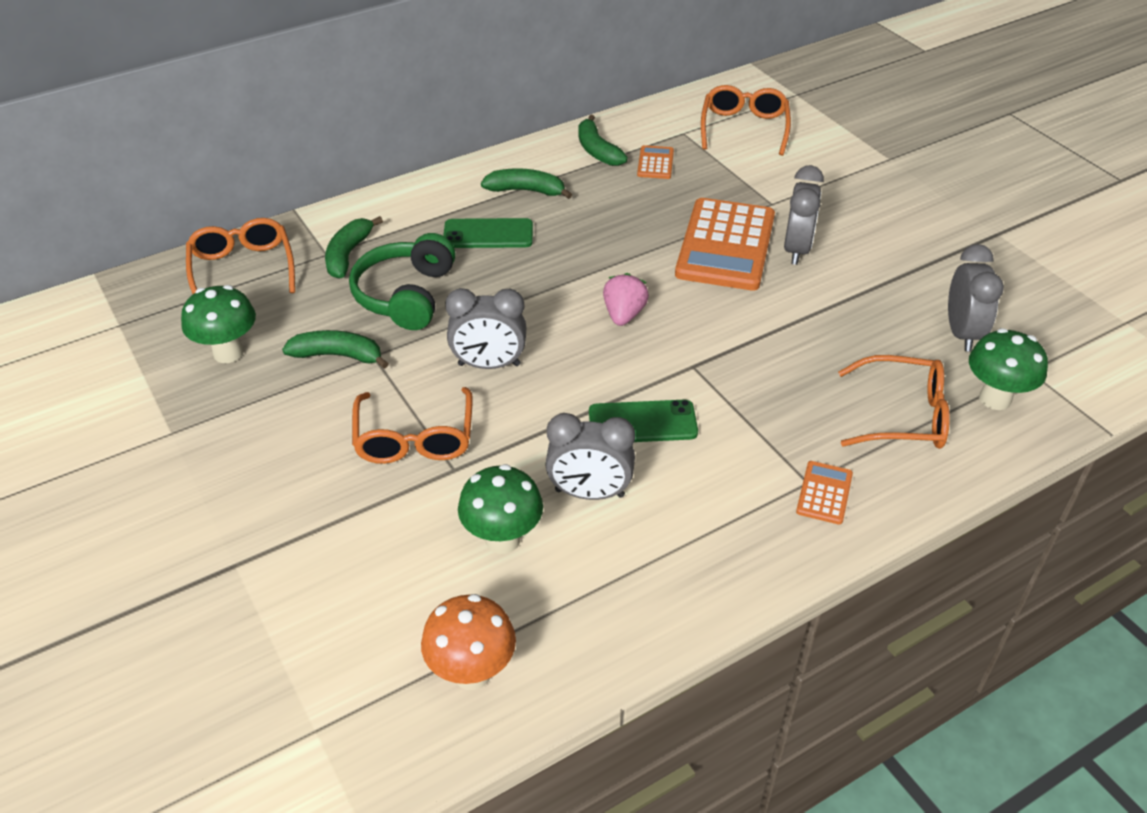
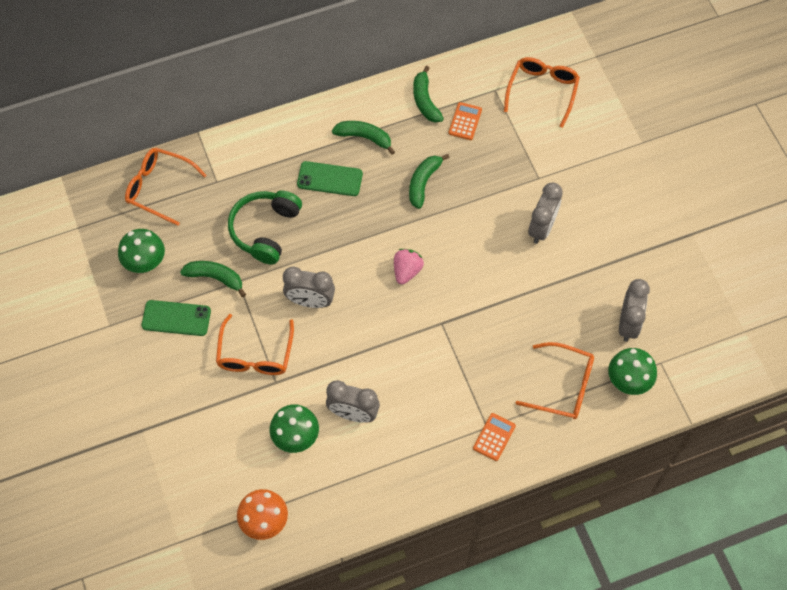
camera: 10 degrees right, 20 degrees up
(242, 269) = (159, 188): orange glasses -> orange glasses turned 60 degrees counterclockwise
(348, 254) = (231, 184): green banana -> green banana (423, 183)
(642, 422) = (397, 365): green phone -> green phone (176, 318)
(725, 245) = (493, 216): orange calculator -> none

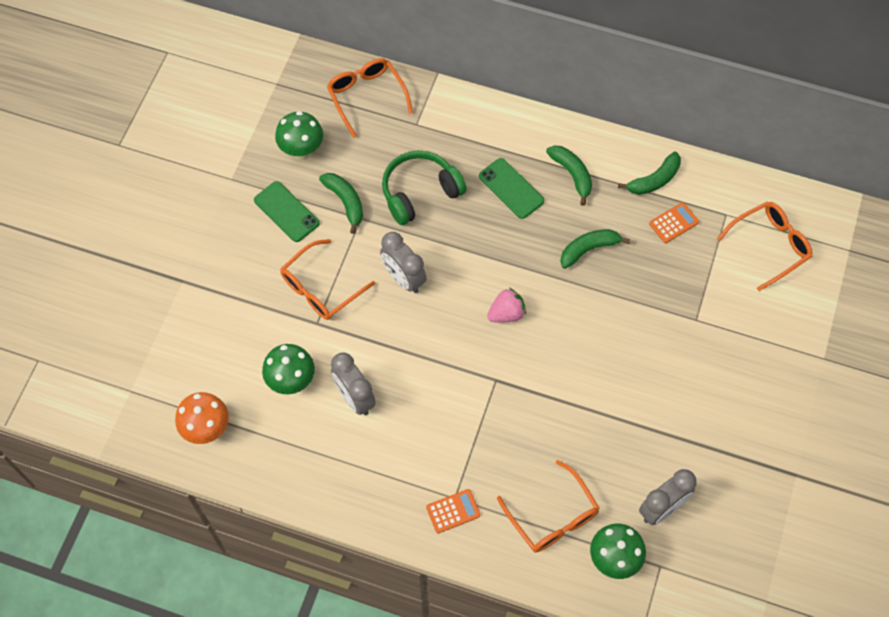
camera: 40 degrees right, 0 degrees up
(425, 101) = (654, 180): green banana -> green banana turned 150 degrees counterclockwise
(542, 228) = (659, 365): grey clock -> none

